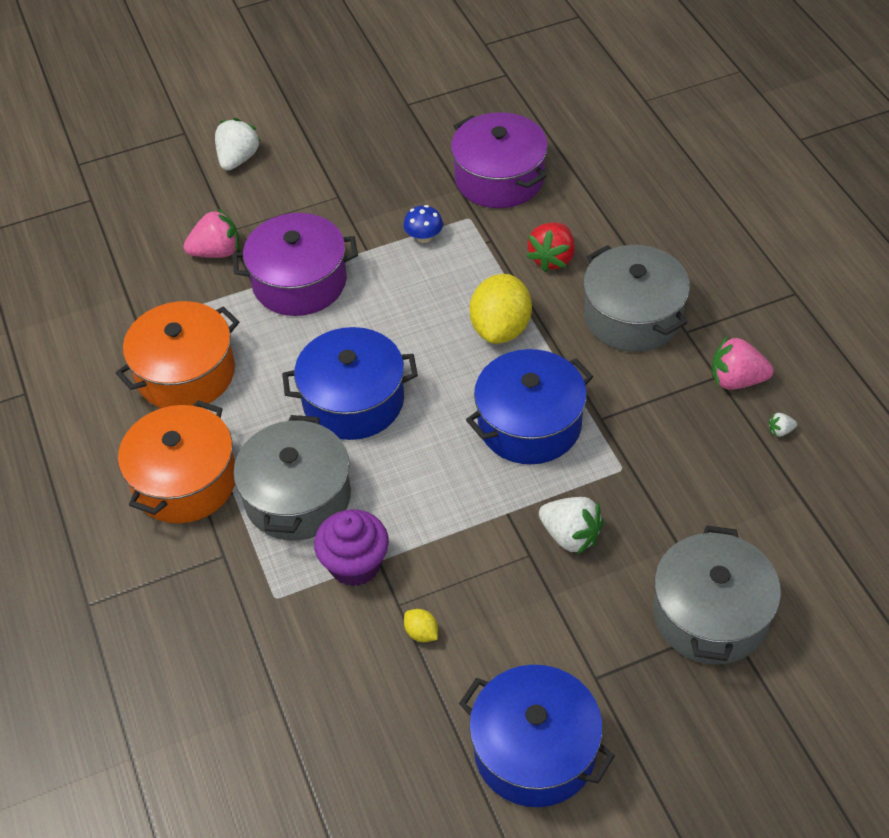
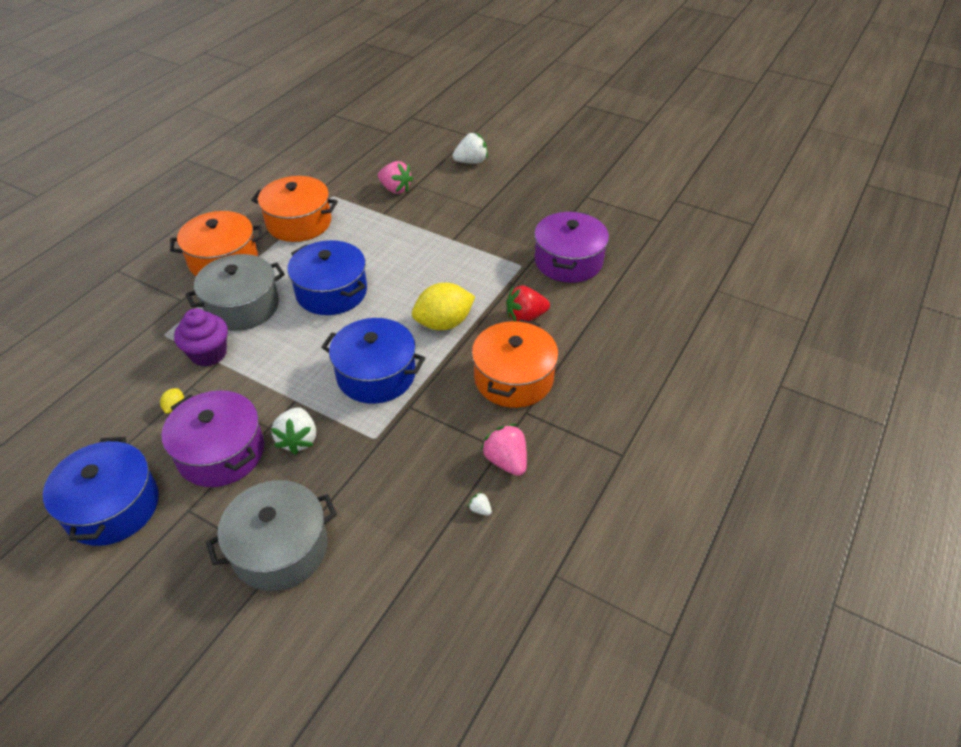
camera: 50 degrees right, 5 degrees down
(299, 282) = (402, 227): purple pot -> purple pot (221, 452)
(424, 237) = (486, 255): blue mushroom -> none
(632, 316) = (513, 378): grey pot -> orange pot

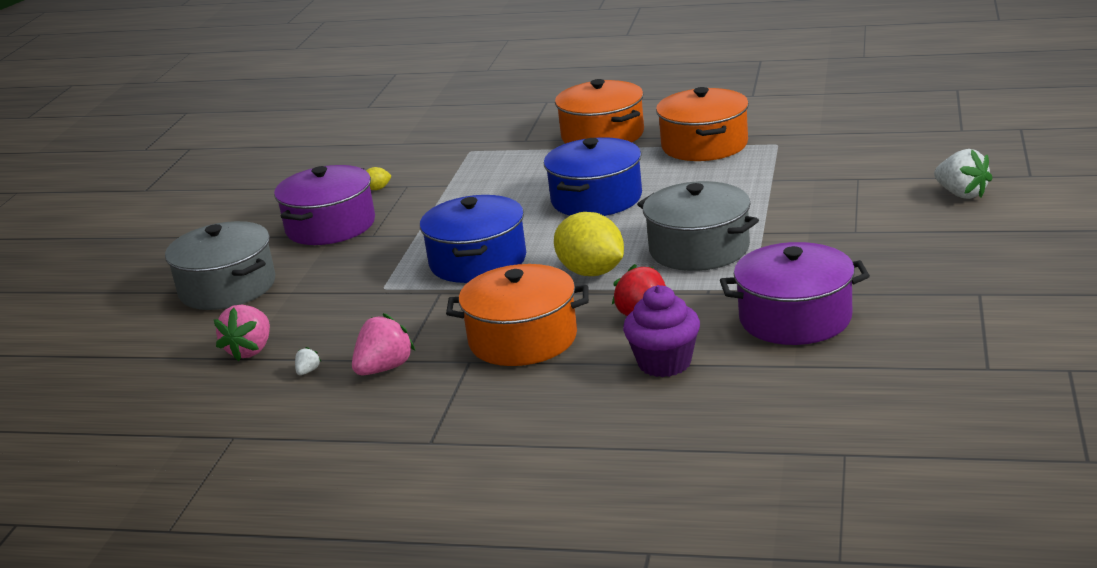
camera: 75 degrees right, 20 degrees down
(112, 507) = (251, 207): blue pot -> none
(208, 354) = (456, 177): purple cupcake -> purple cupcake (664, 363)
(242, 306) = (537, 167): grey pot -> grey pot (699, 249)
(298, 439) = (363, 253): white strawberry -> none
(395, 189) = (834, 170): pink strawberry -> pink strawberry (250, 350)

